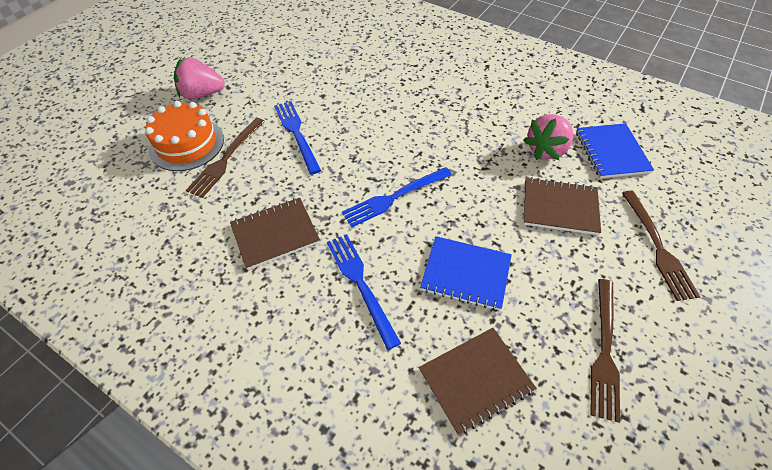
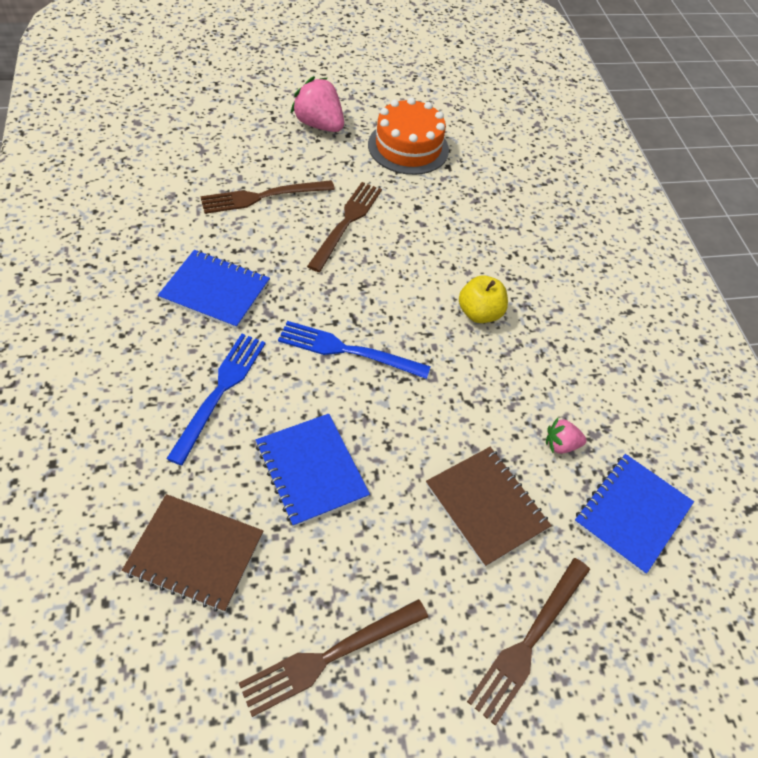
camera: 40 degrees right, 0 degrees up
(187, 144) = (251, 159): orange cake -> orange cake (408, 147)
(275, 234) = (215, 291): brown notebook -> blue notebook
(296, 133) = (346, 223): blue fork -> brown fork
(428, 122) = (479, 313): none -> yellow apple
(546, 150) = (561, 445): pink strawberry -> pink strawberry, size x0.53

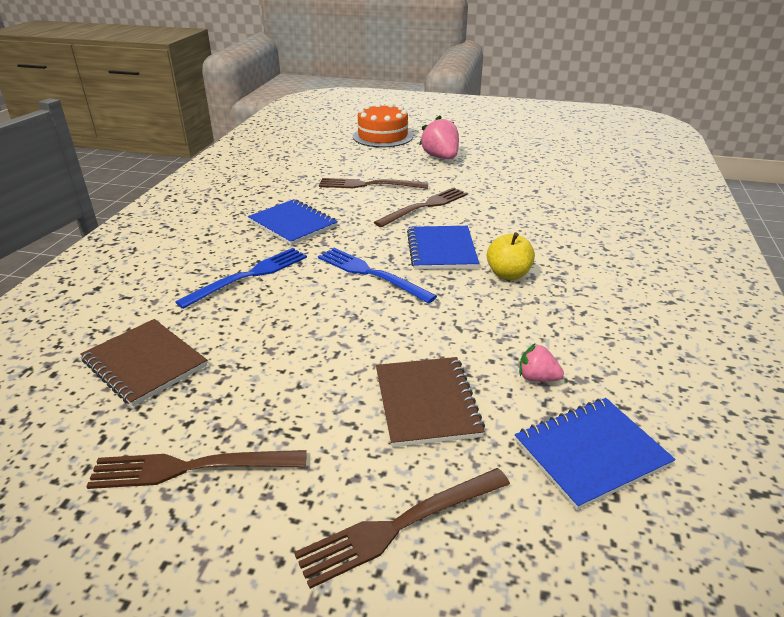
camera: 30 degrees right, 20 degrees down
(311, 470) = (282, 337): blue notebook -> blue notebook (441, 250)
(408, 147) = (507, 176): orange cake -> orange cake (382, 136)

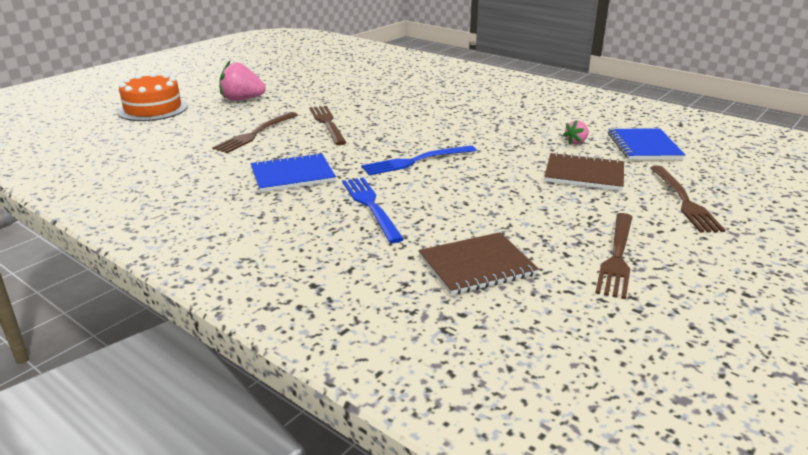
camera: 65 degrees left, 5 degrees down
(441, 250) = (404, 133): blue notebook -> none
(508, 274) = (459, 122): yellow apple -> none

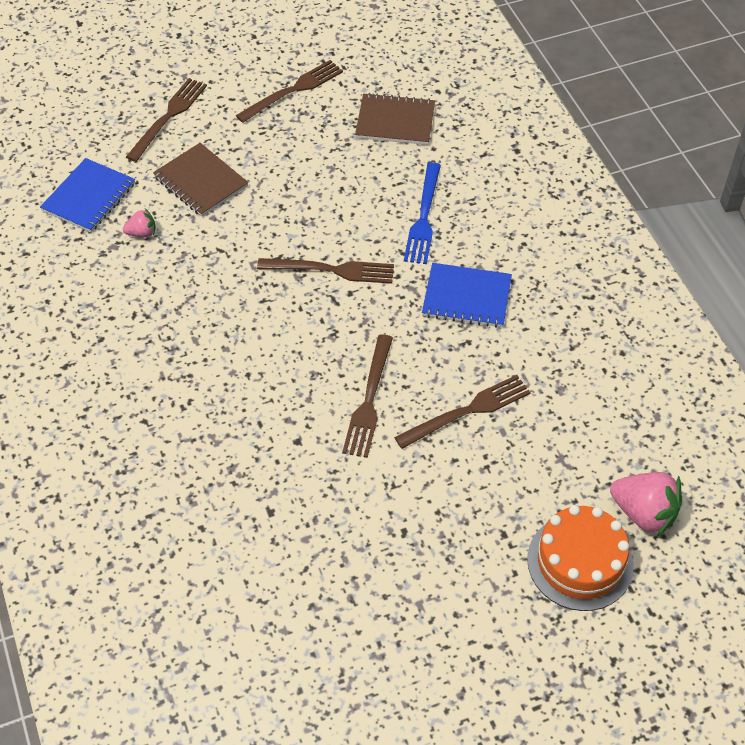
camera: 150 degrees left, 25 degrees up
(242, 100) = (444, 538): pink strawberry -> pink strawberry (644, 513)
(415, 161) = (332, 270): blue fork -> brown fork

